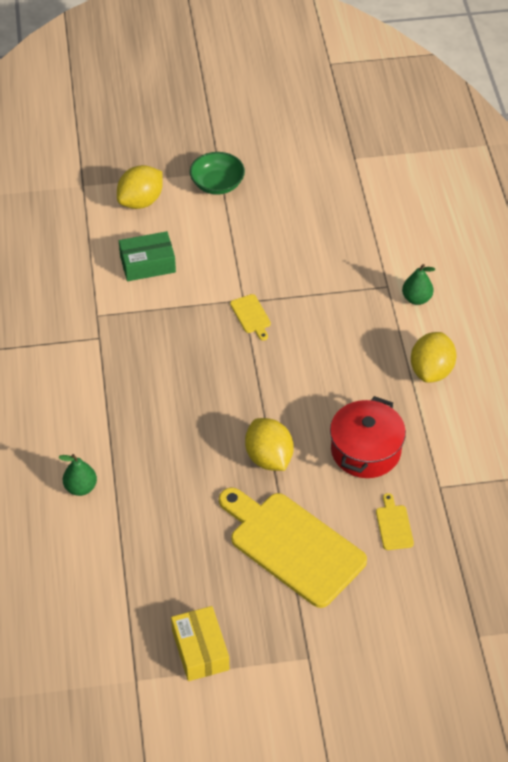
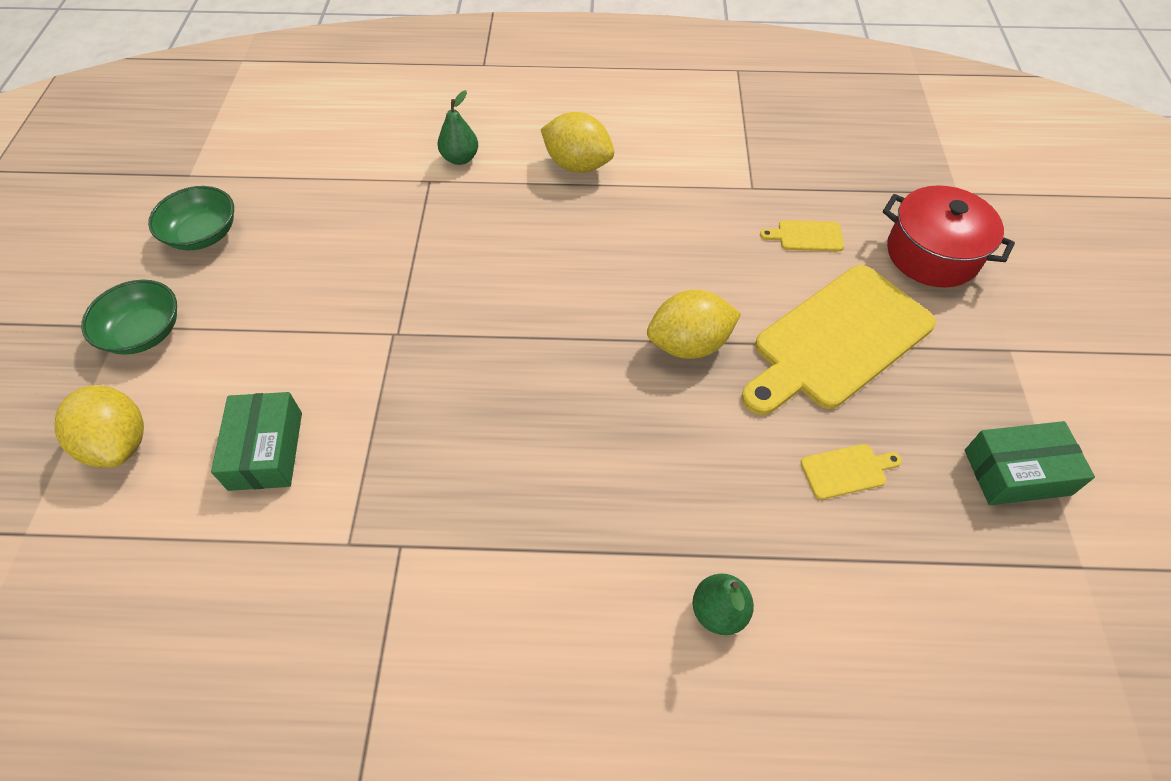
camera: 80 degrees left, 5 degrees up
(200, 650) = (1017, 472): yellow box -> green box
(251, 316) = (427, 328): yellow cutting board -> yellow cutting board (846, 470)
(302, 183) = (203, 234): none -> green bowl
(365, 450) = (690, 243): red pot -> red pot (932, 254)

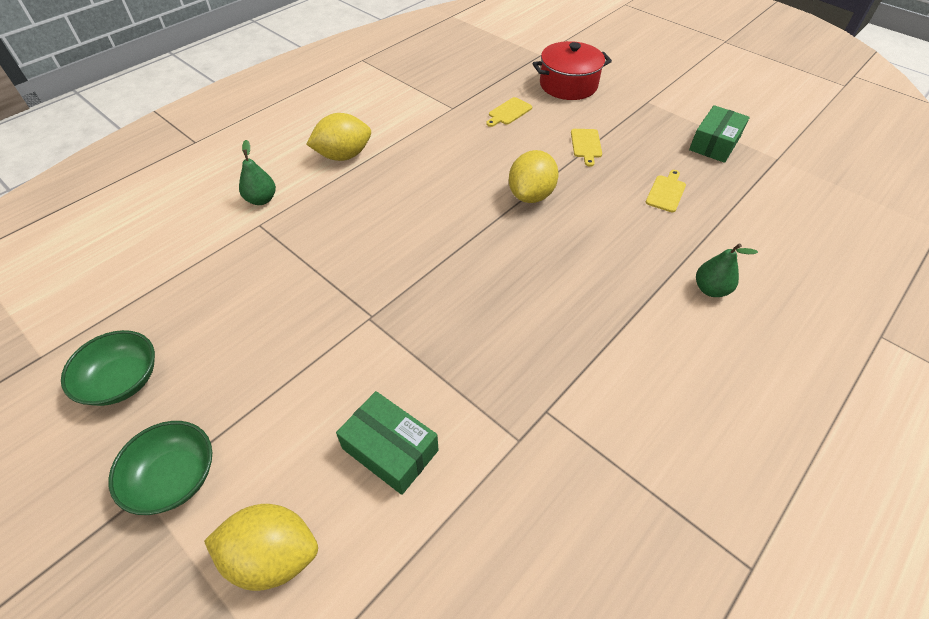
camera: 50 degrees left, 5 degrees down
(838, 340) = (586, 145): yellow cutting board -> yellow cutting board, size x0.40

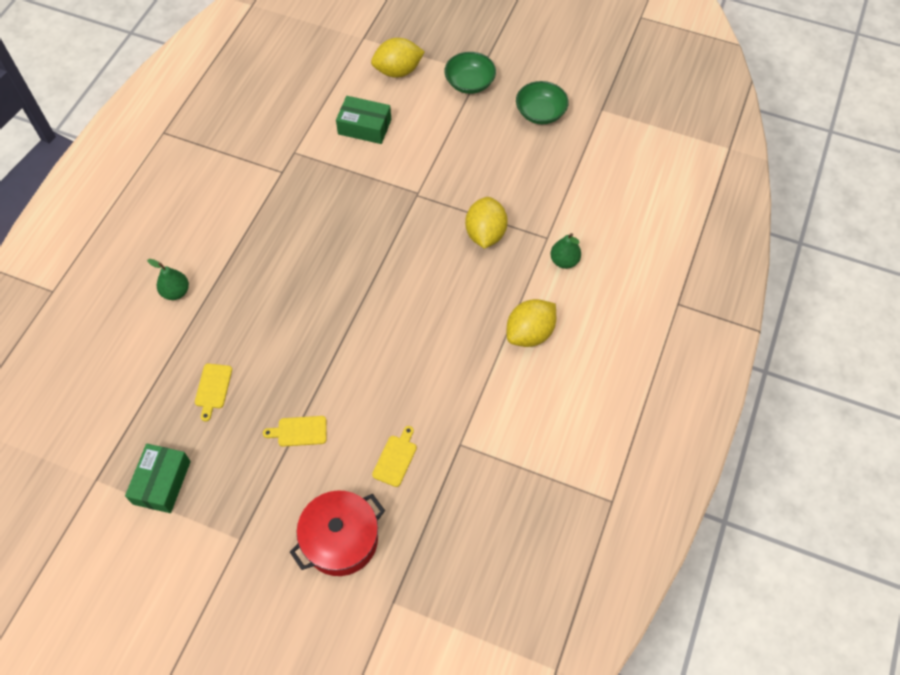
camera: 160 degrees right, 10 degrees up
(531, 195) = (337, 342): yellow lemon -> yellow lemon (485, 234)
(586, 145) = (299, 431): yellow cutting board -> yellow cutting board turned 75 degrees counterclockwise

